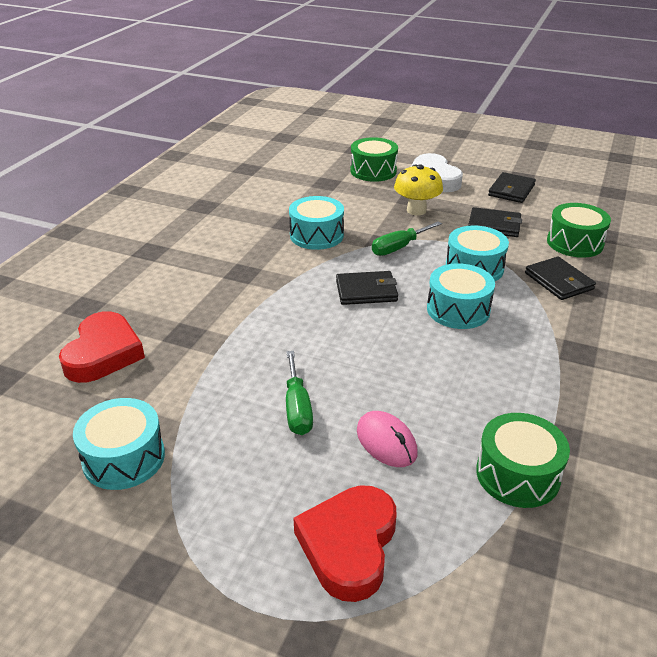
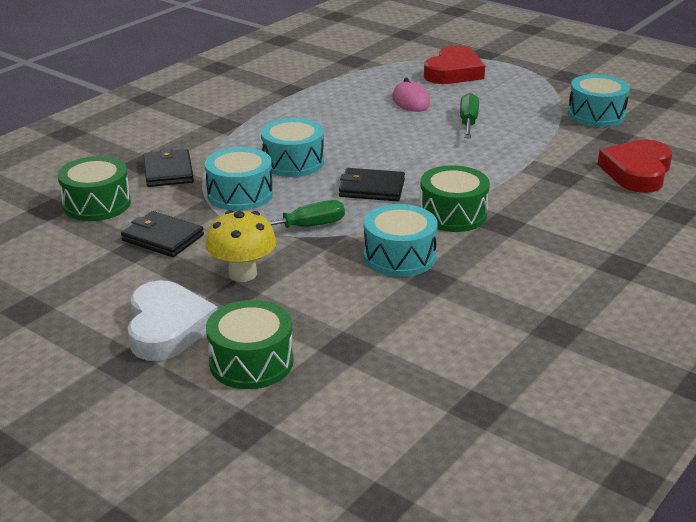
camera: 165 degrees left, 5 degrees down
(511, 190) = (74, 286): black wallet -> none
(517, 474) = (336, 81): green drum -> green drum (453, 214)

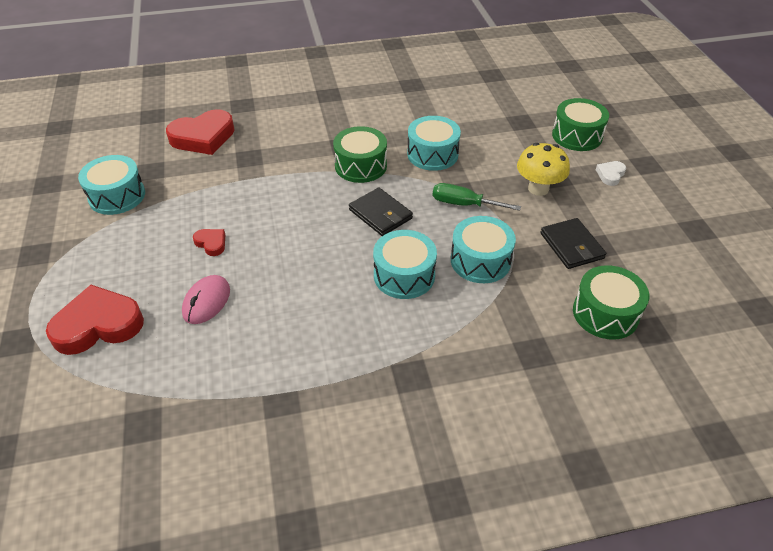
camera: 140 degrees left, 15 degrees up
(167, 327) = (610, 175): white heart -> white heart, size x0.47
(168, 171) = (517, 324): black wallet -> none
(468, 122) = (211, 243): green screwdriver -> red heart

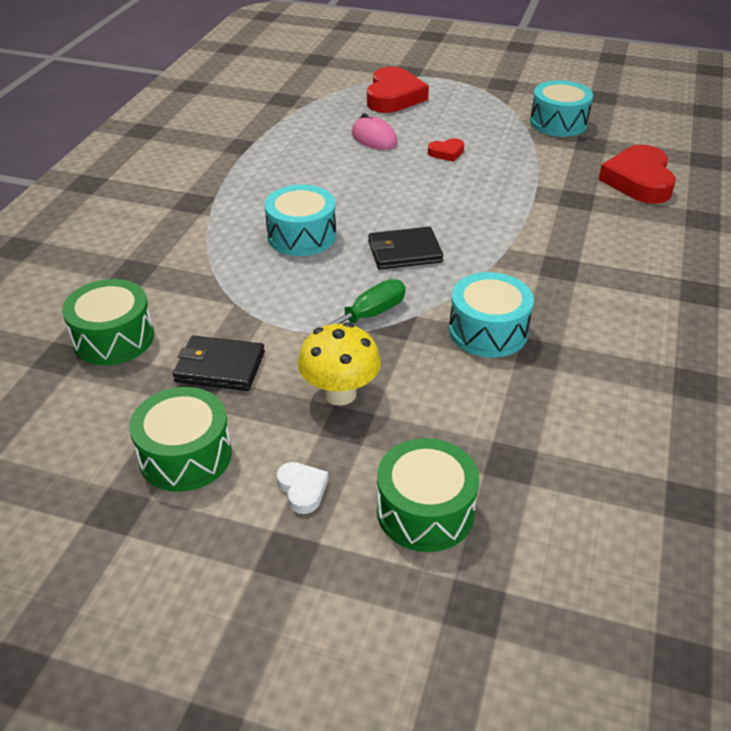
camera: 120 degrees right, 5 degrees down
(360, 166) = (505, 266): green drum -> green drum (185, 455)
(480, 261) = (270, 289): turquoise drum -> none

